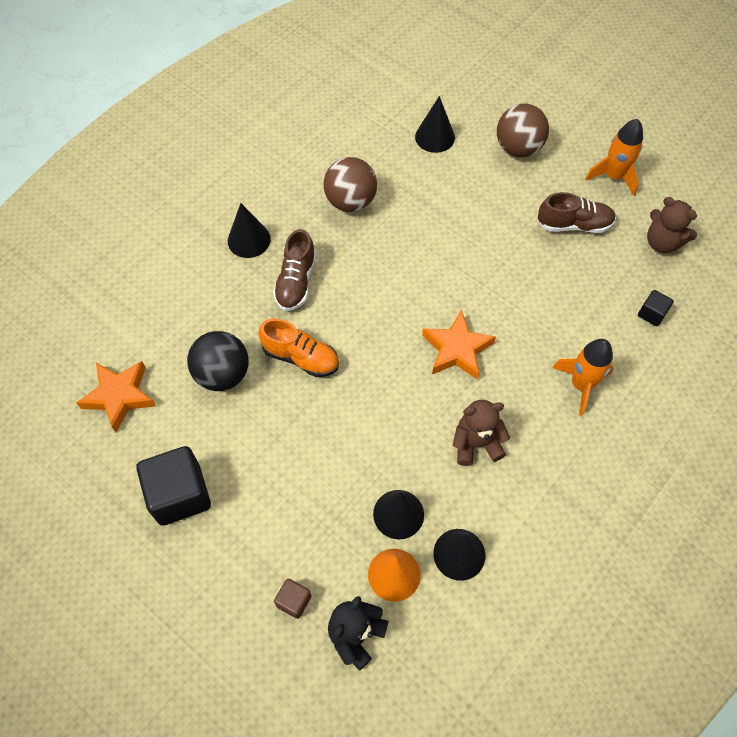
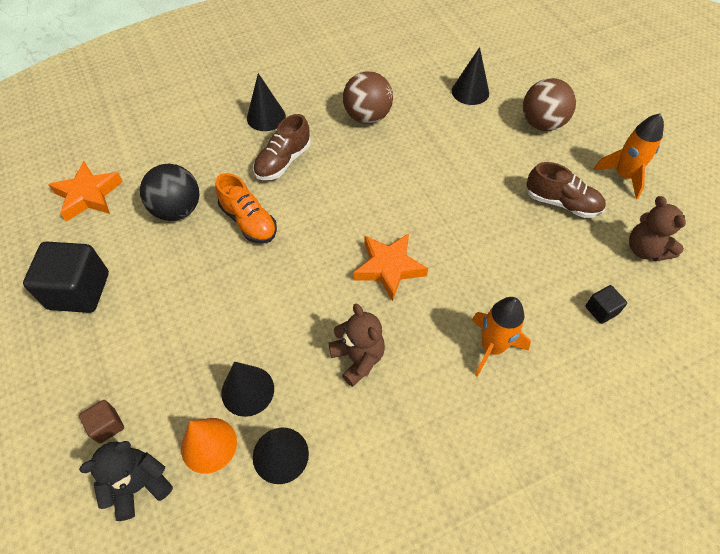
camera: 25 degrees right, 5 degrees down
(476, 443) = (358, 358): brown teddy bear -> brown teddy bear turned 45 degrees clockwise

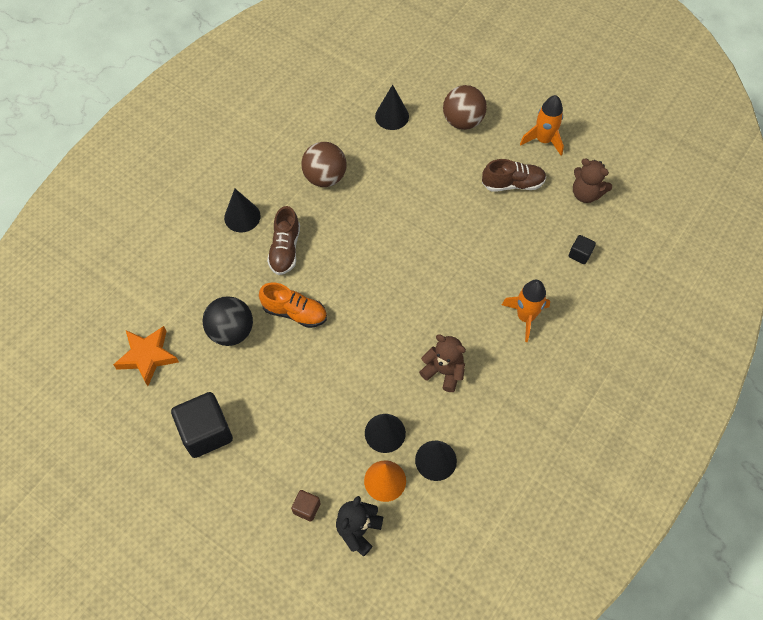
camera: 30 degrees left, 5 degrees up
(389, 268) = (422, 296): orange star -> none

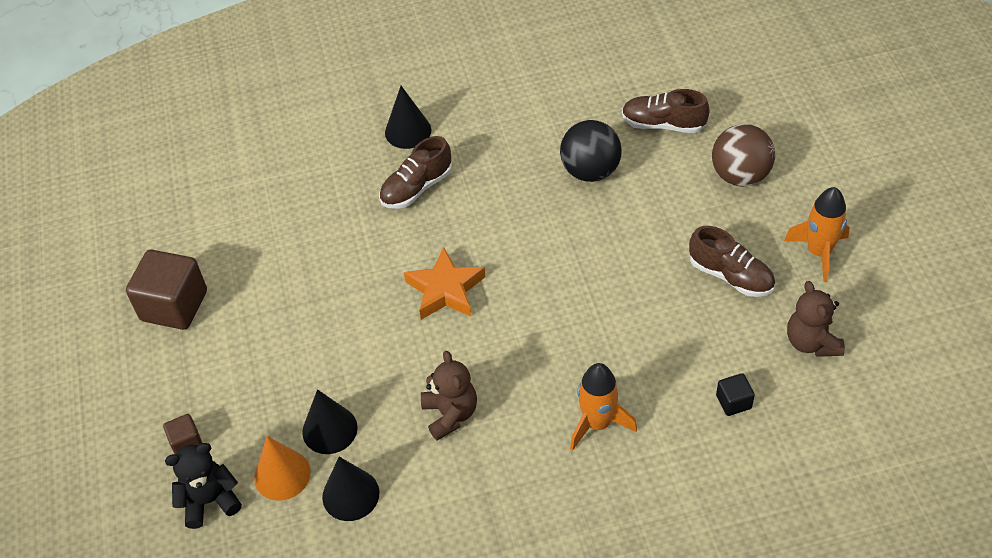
camera: 45 degrees right, 10 degrees down
(147, 356) = (196, 202): orange star -> orange star (445, 290)
(206, 432) = (174, 305): black cube -> brown cube
(231, 331) = (289, 230): black ball -> black ball (590, 171)
(295, 312) = (364, 253): orange shoe -> none
(325, 177) = (528, 143): brown ball -> none
(392, 116) = (663, 124): black cone -> brown shoe

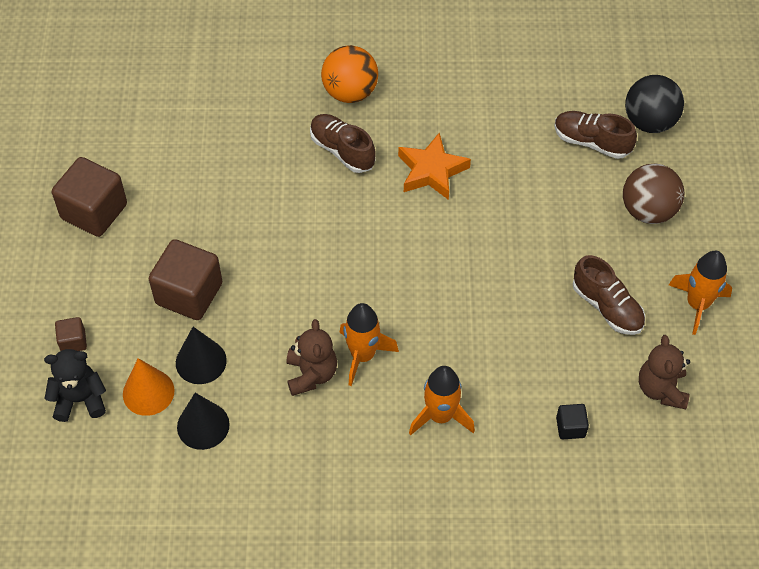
camera: 10 degrees right, 5 degrees up
(298, 364) = (189, 294): none -> brown cube
(408, 131) = (350, 92): black cone -> orange ball
(416, 188) = (342, 150): brown shoe -> brown shoe turned 75 degrees clockwise
(445, 290) = (340, 256): orange star -> orange star (431, 171)
(498, 382) = (363, 355): none -> orange rocket
(590, 171) = (508, 172): black ball -> black ball (649, 122)

